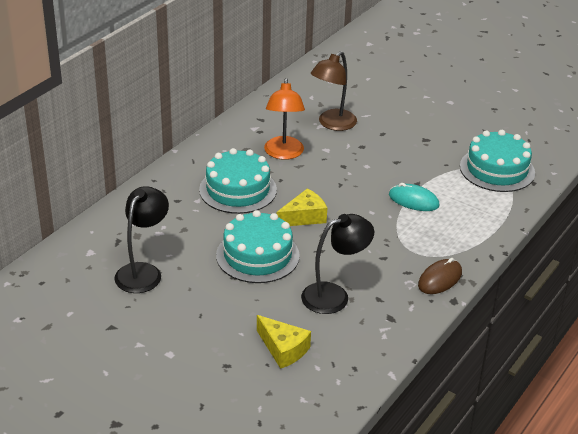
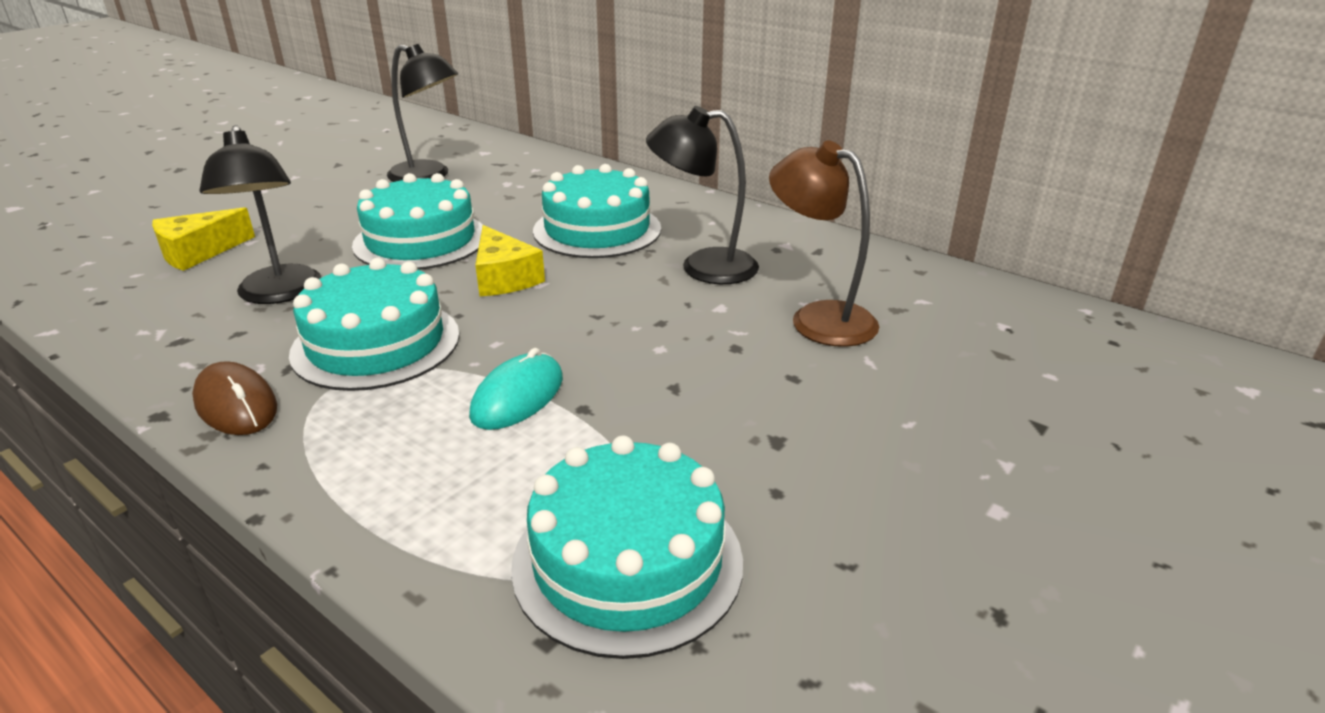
camera: 95 degrees right, 5 degrees down
(283, 154) = (703, 267): orange lamp -> black lamp
(380, 248) = (376, 343): none -> turquoise cake

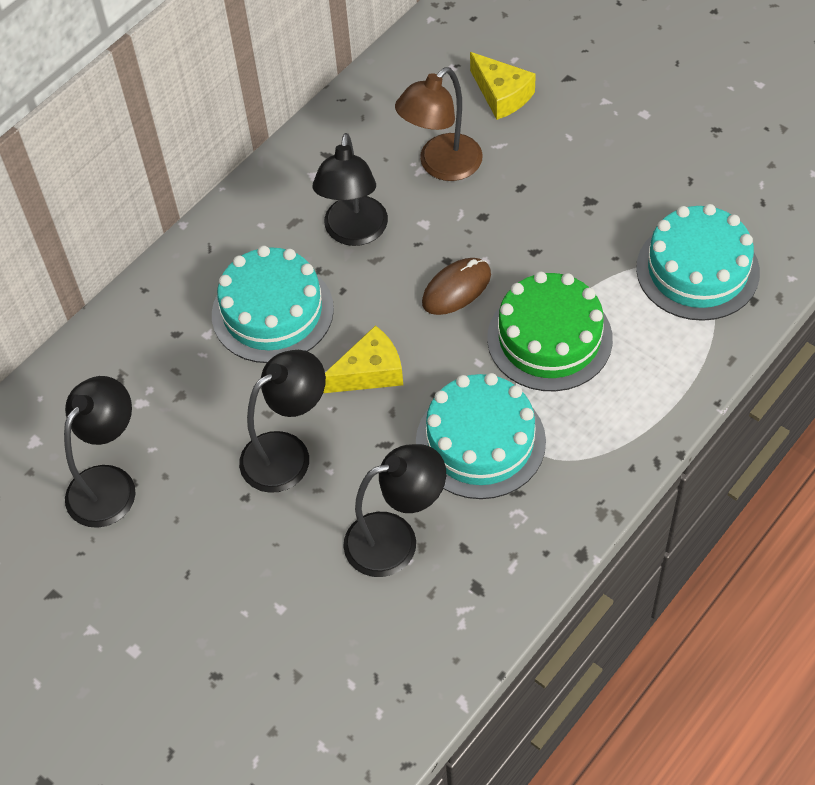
camera: 85 degrees left, 25 degrees up
(198, 252) = (304, 646): yellow cheese -> yellow cheese (501, 95)
(236, 404) = (566, 509): brown mouse -> brown mouse (456, 288)
(421, 240) = (287, 453): turquoise cake -> black lamp
(517, 397) = (549, 338): turquoise mouse -> green cake

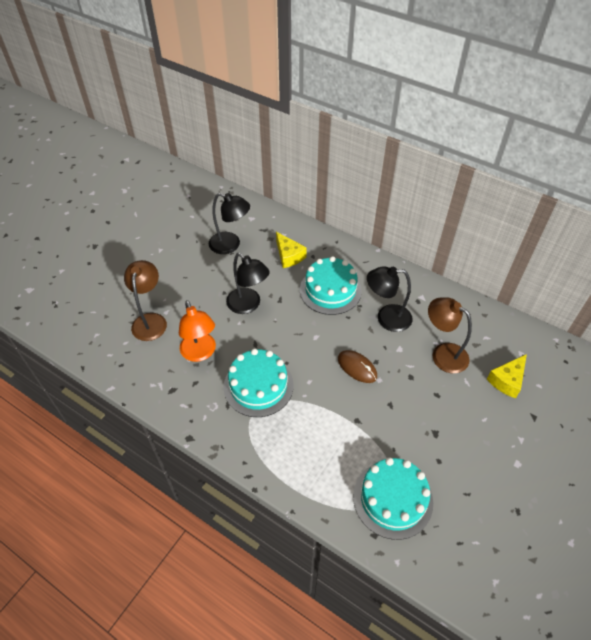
camera: 80 degrees right, 5 degrees down
(299, 637) = (150, 320): none -> brown lamp
(370, 372) = (298, 333): yellow cheese -> yellow cheese (289, 256)
(396, 539) = (200, 353): black lamp -> orange lamp
(549, 338) = (329, 415): green cake -> none

